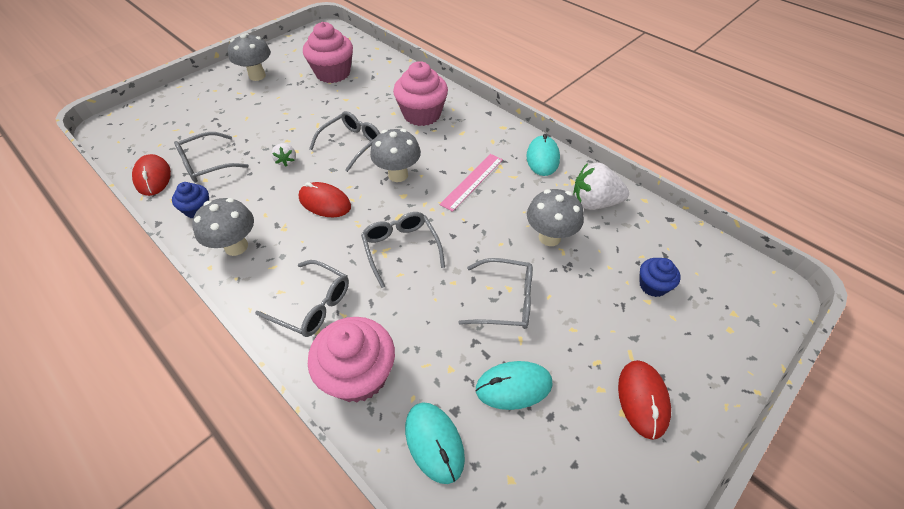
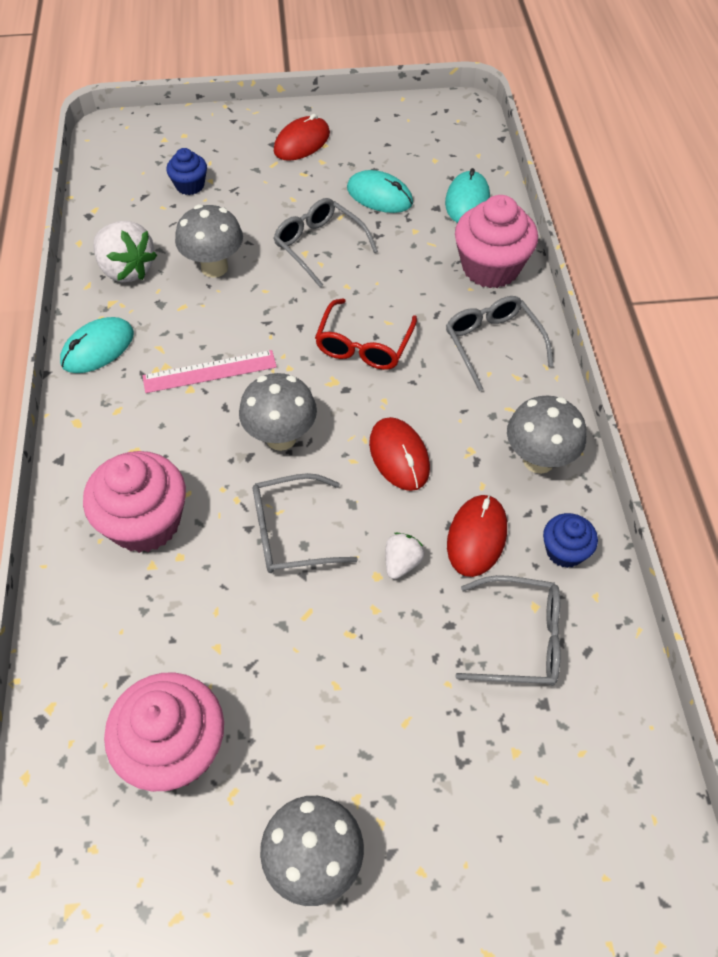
camera: 140 degrees left, 5 degrees up
(153, 177) = (611, 667): red mouse -> red mouse (476, 537)
(400, 248) = (363, 346): grey glasses -> red glasses

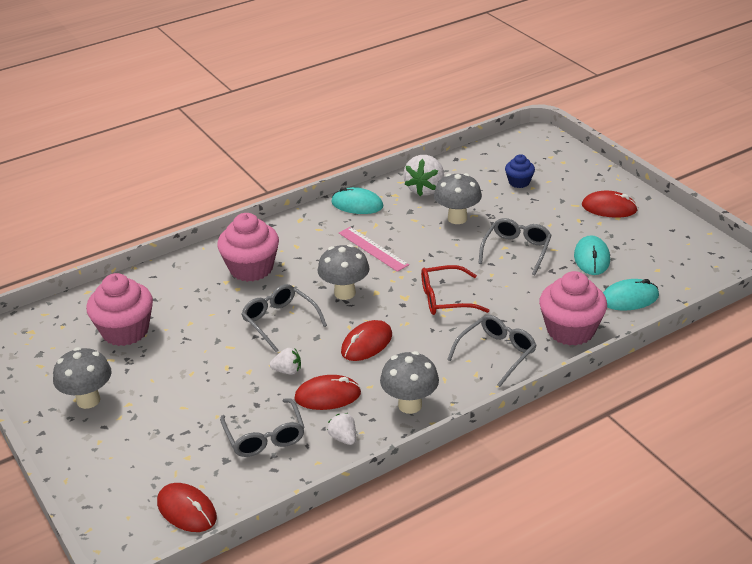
camera: 65 degrees right, 20 degrees down
(564, 551) = (343, 438): blue cupcake -> white strawberry
(623, 789) = (187, 510): none -> red mouse

